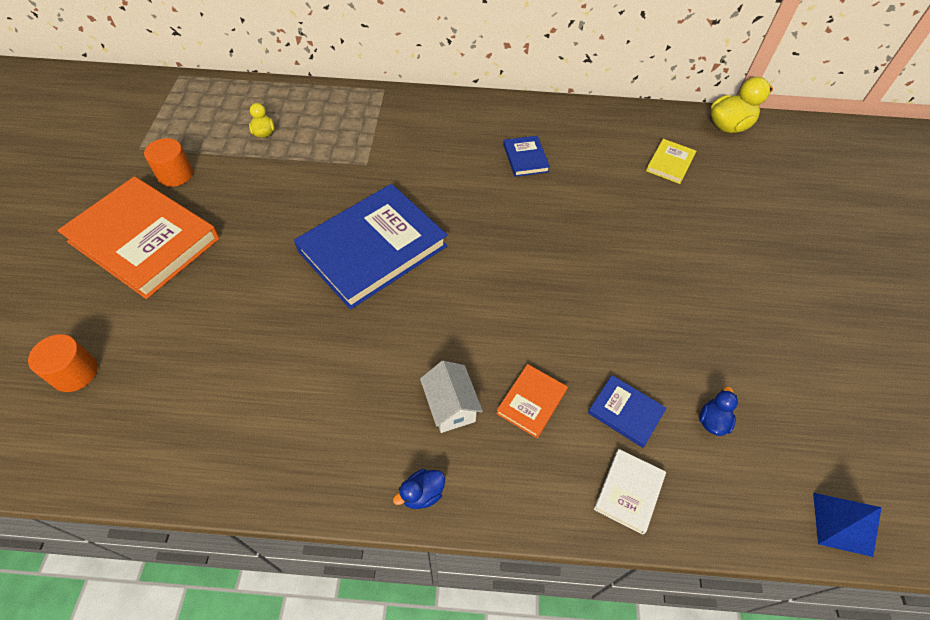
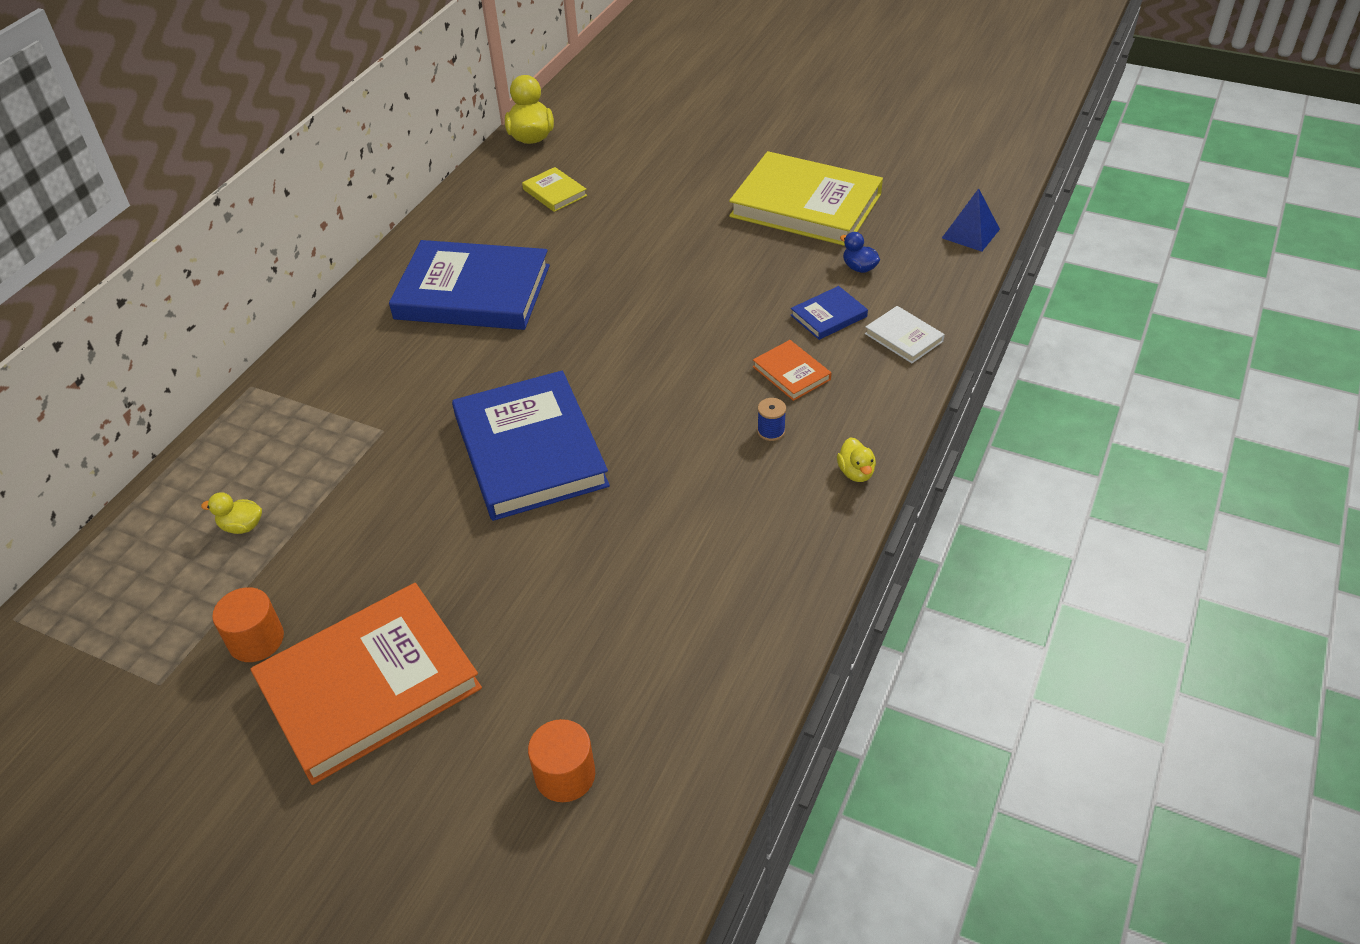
camera: 65 degrees left, 10 degrees down
(422, 494) = (856, 472): blue duck -> yellow duck
(450, 406) = (771, 431): white house -> blue spool
(525, 158) = (473, 292): blue book -> blue book, size x2.28
(778, 347) = (806, 205): none -> yellow book

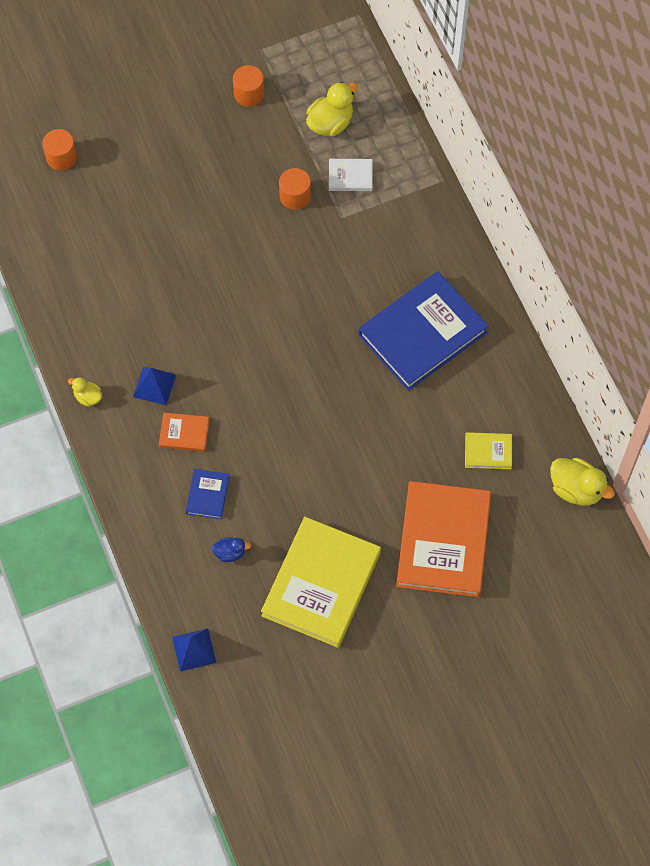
camera: 130 degrees right, 20 degrees up
(242, 526) = (330, 123): yellow duck -> yellow duck, size x1.80
(369, 686) = (178, 119): orange book -> orange book (443, 541)
(390, 486) = (295, 196): none -> orange cylinder
(530, 451) = (256, 270): blue book -> none
(771, 431) = (154, 385): blue spool -> blue pyramid
(806, 205) = (321, 584): yellow book -> yellow book turned 45 degrees counterclockwise
(904, 337) = (150, 515): white book -> white book (350, 176)

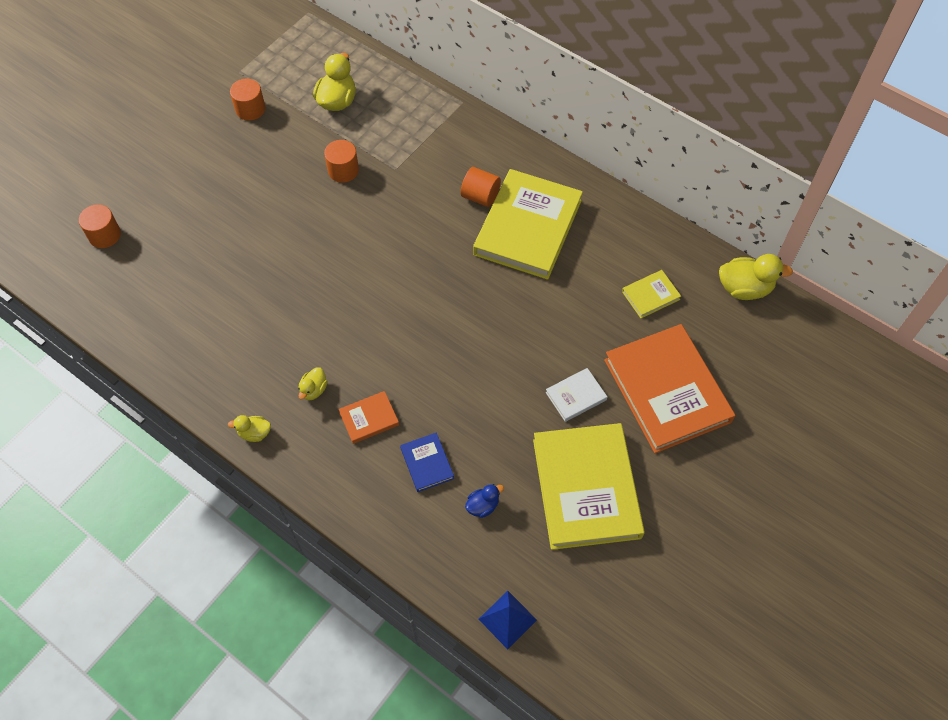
camera: 30 degrees left, 5 degrees down
(154, 385) = (314, 390): blue pyramid -> yellow duck
(350, 176) = (381, 134): white book -> white book (576, 396)
(400, 282) = (480, 196): none -> orange cylinder
(422, 333) = (527, 227): blue book -> yellow book

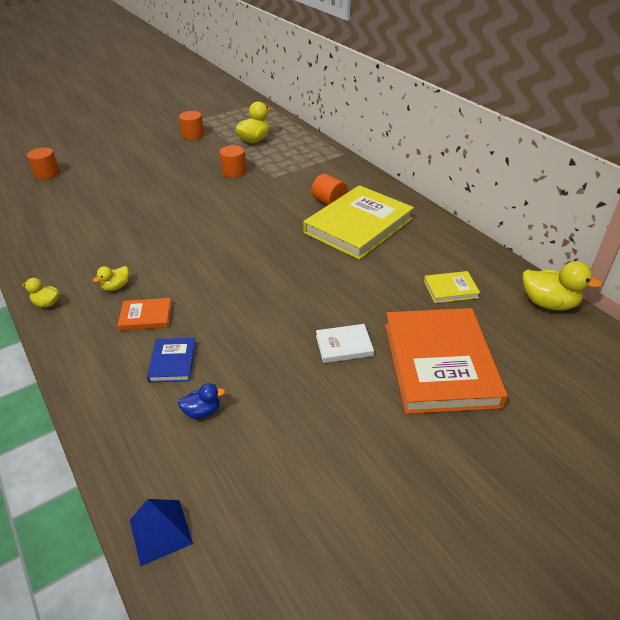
camera: 20 degrees right, 20 degrees down
(586, 488) = (317, 425): yellow book -> none

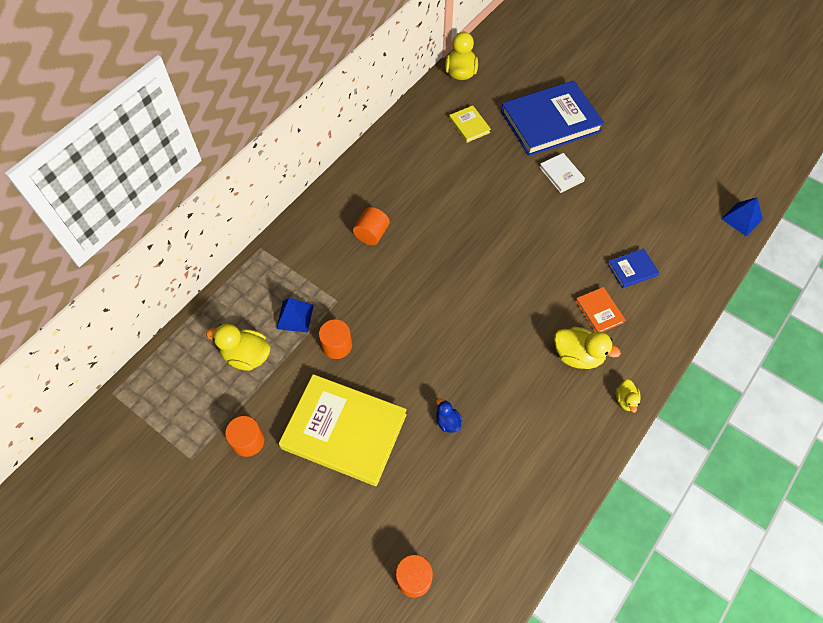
camera: 110 degrees left, 20 degrees up
(116, 287) = (578, 355): yellow duck -> yellow duck, size x1.80
(202, 411) = (660, 233): blue duck -> blue duck (447, 421)
(272, 159) = (295, 316): none -> blue pyramid
(358, 226) = (405, 200): yellow book -> yellow book (344, 431)
(440, 363) = (550, 121): orange book -> blue book

